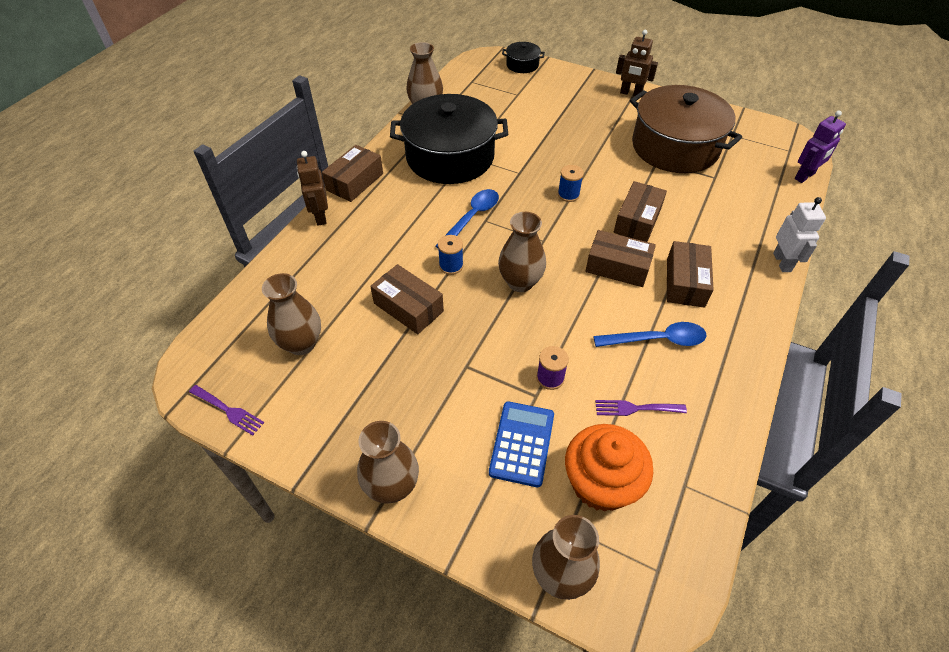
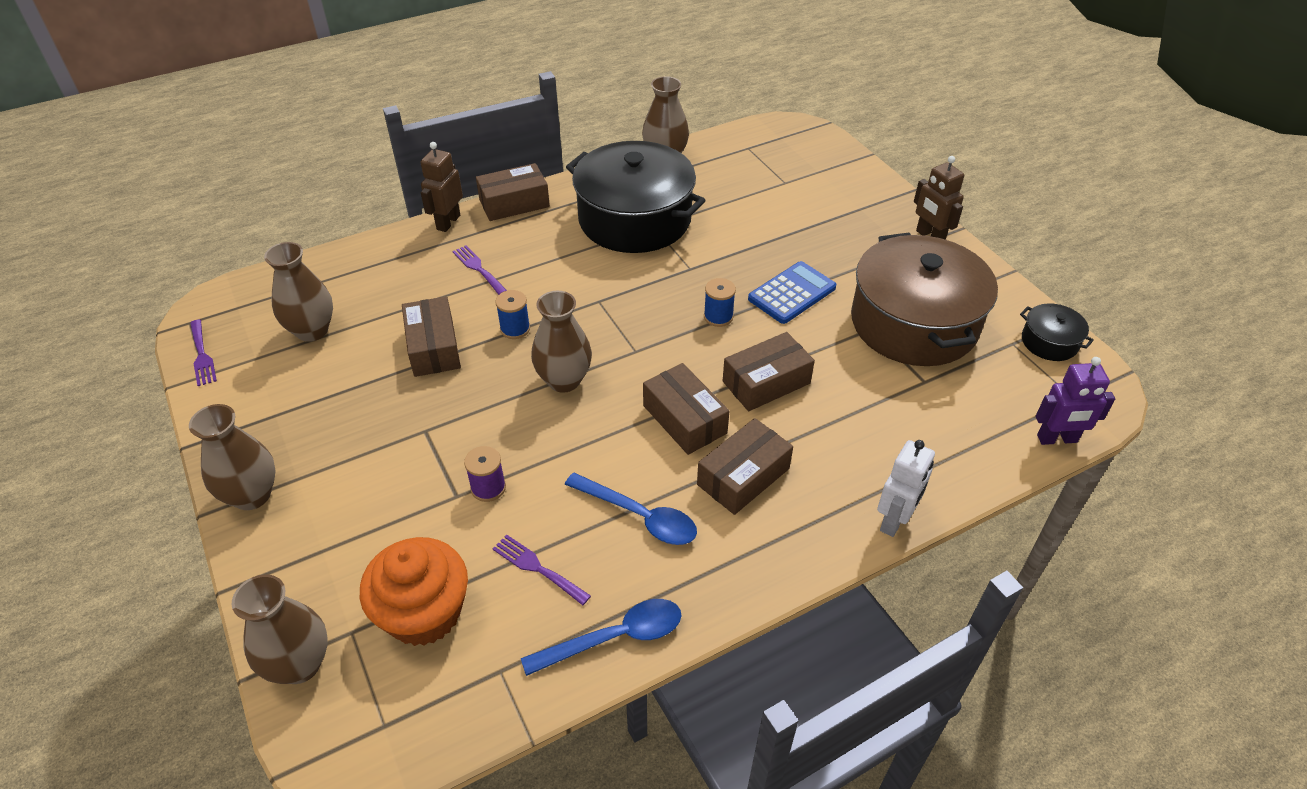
camera: 35 degrees right, 5 degrees down
(379, 238) = (478, 268): none -> purple fork
(472, 218) = (587, 292): blue spoon -> blue spoon (615, 637)
(522, 65) = (829, 151): black pot -> black pot (1049, 342)
(522, 443) = (395, 530): blue calculator -> blue calculator (792, 293)

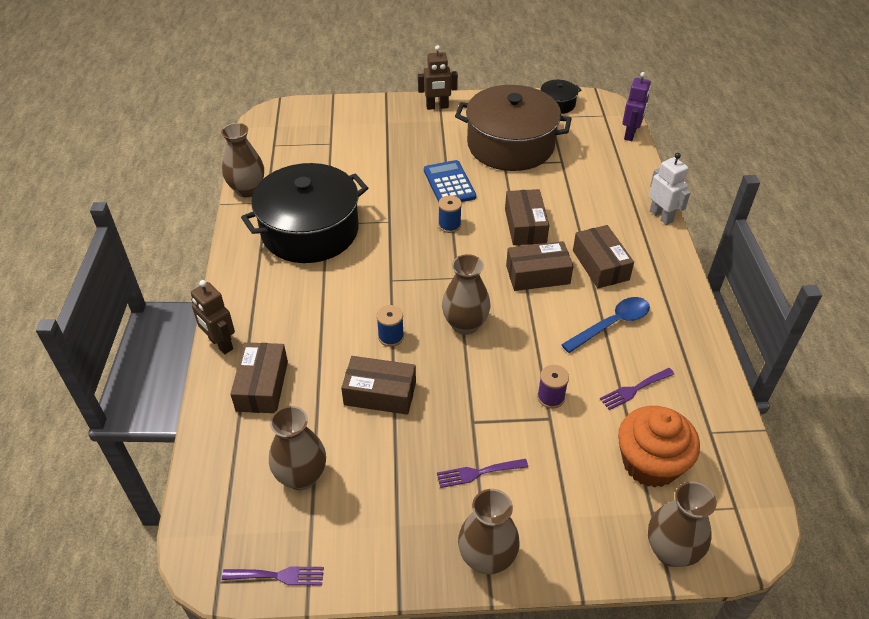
camera: 65 degrees left, 0 degrees up
(478, 268) = (300, 340): purple fork -> purple fork (478, 473)
(514, 203) = (230, 294): brown box -> brown box (262, 386)
(615, 637) = (703, 366): blue spoon -> none

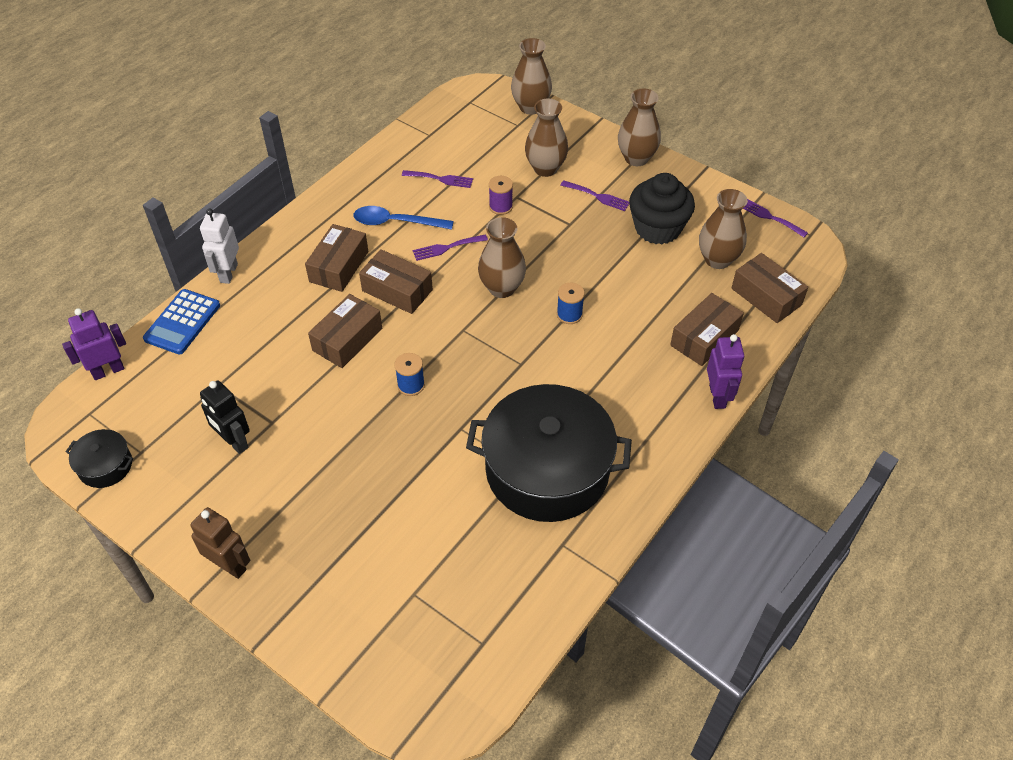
camera: 140 degrees left, 5 degrees up
(220, 344) = (717, 396): brown robot -> purple robot
(247, 190) = (570, 580): brown vase -> brown vase (545, 168)
(380, 393) = (617, 278): brown box -> brown box (766, 296)
(387, 474) = (657, 228): none -> black cupcake
(449, 184) = (354, 434): blue calculator -> blue calculator (182, 322)
(510, 145) = (234, 442): brown pot -> black robot
(546, 329) = (446, 248): none -> purple fork
(650, 463) = (487, 143): orange cupcake -> none

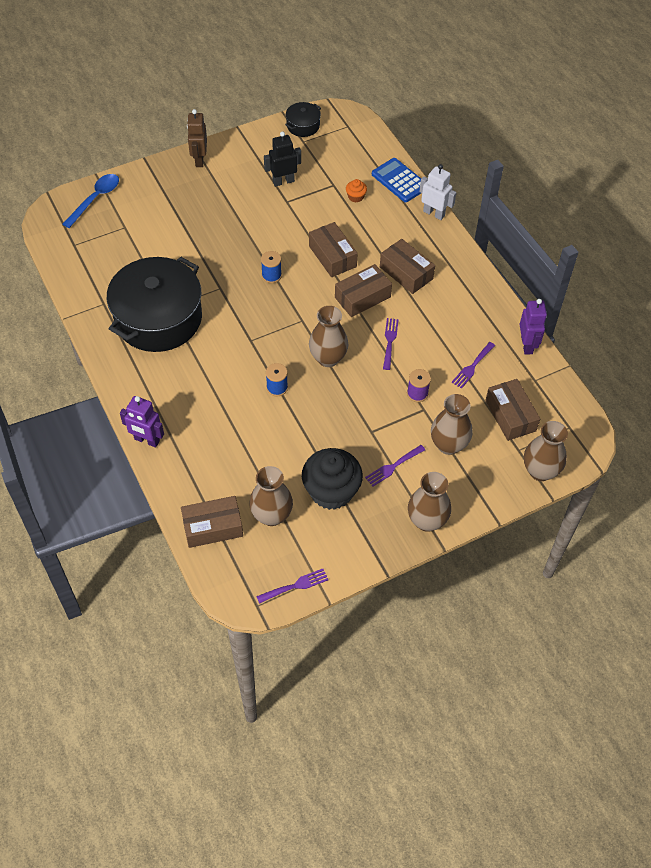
camera: 115 degrees right, 5 degrees up
(108, 371) = (377, 140): purple robot -> purple robot (527, 345)
(230, 565) = (199, 160): brown robot -> brown robot turned 120 degrees clockwise
(231, 354) = (355, 197): none -> orange cupcake
(396, 222) = (435, 320): blue spoon -> blue spoon (95, 199)
(704, 338) = (201, 461): brown box -> brown box (510, 415)

